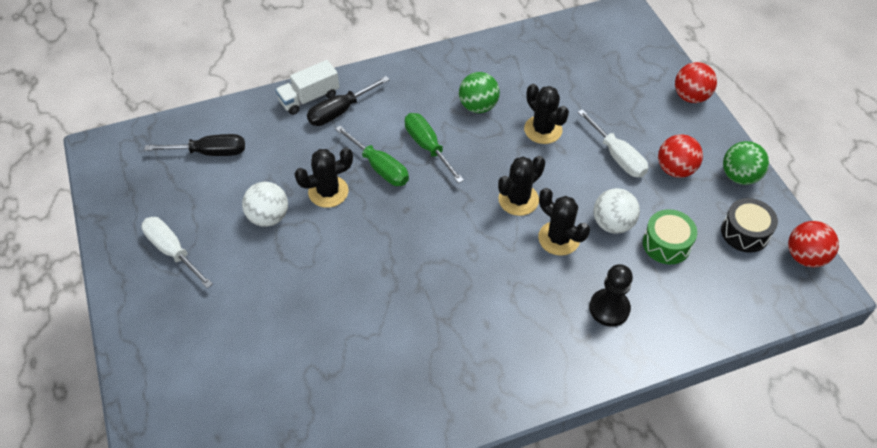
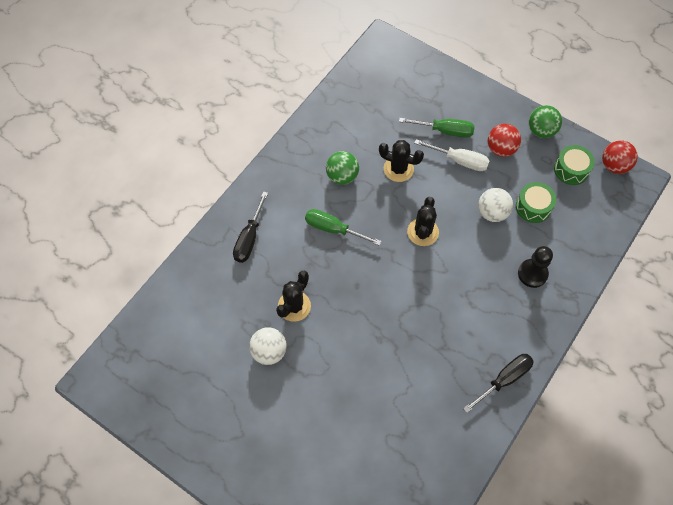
camera: 35 degrees left, 10 degrees up
(173, 251) = (224, 421): white screwdriver -> none
(209, 152) = (182, 330): black screwdriver -> black screwdriver (504, 380)
(309, 98) = (218, 241): white truck -> none
(379, 167) = (313, 265): green screwdriver -> green screwdriver (444, 131)
(559, 238) = (468, 244): black cactus -> none
(690, 96) = (472, 87): red ball -> none
(745, 232) = (571, 170): black drum -> green drum

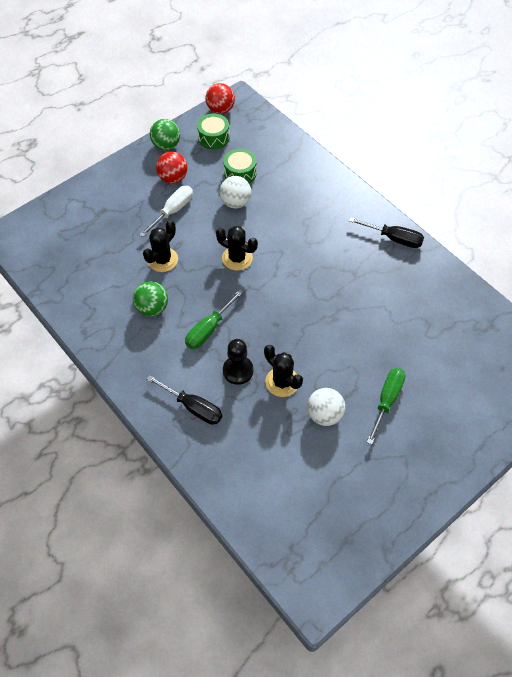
camera: 75 degrees left, 5 degrees down
(444, 131) = (136, 213): green screwdriver -> green screwdriver (386, 401)
(504, 380) = (393, 238): black screwdriver -> black screwdriver turned 135 degrees clockwise
(532, 274) = (303, 192): black pawn -> black pawn (238, 371)

